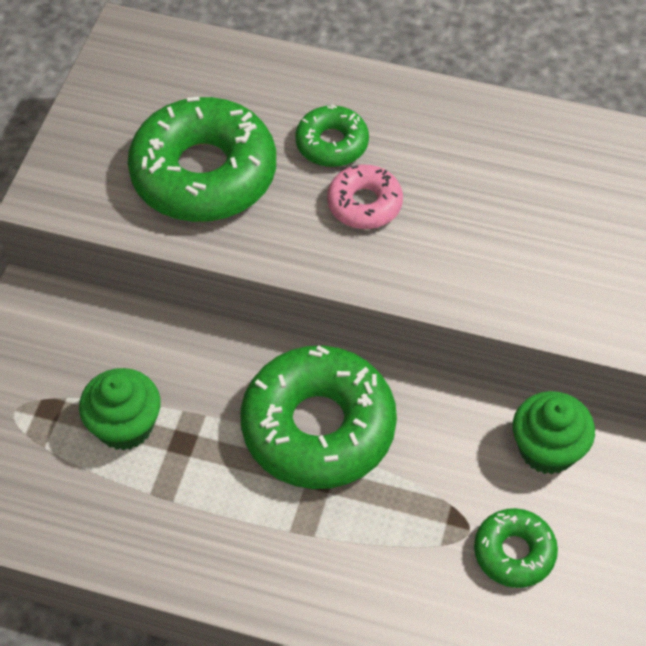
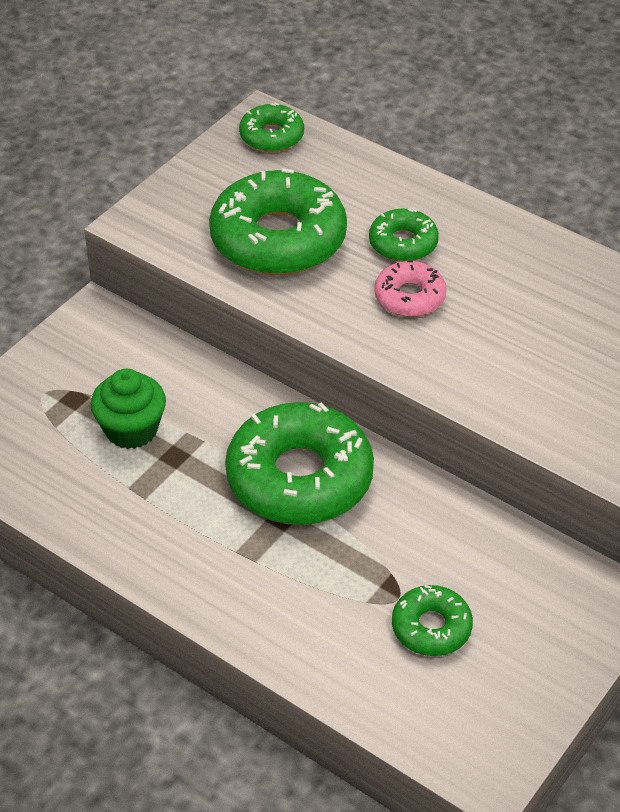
camera: 20 degrees right, 10 degrees down
(145, 54) = (271, 136): none -> green donut
(547, 449) = (502, 554): green cupcake -> none

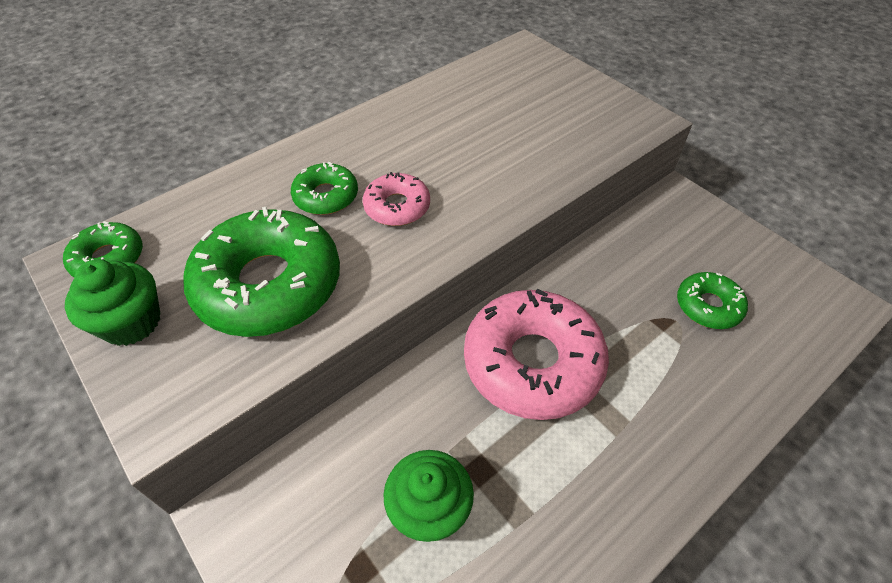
camera: 75 degrees left, 5 degrees up
(213, 175) = (131, 322): none -> green cupcake
(299, 478) = (532, 362): green donut -> pink donut

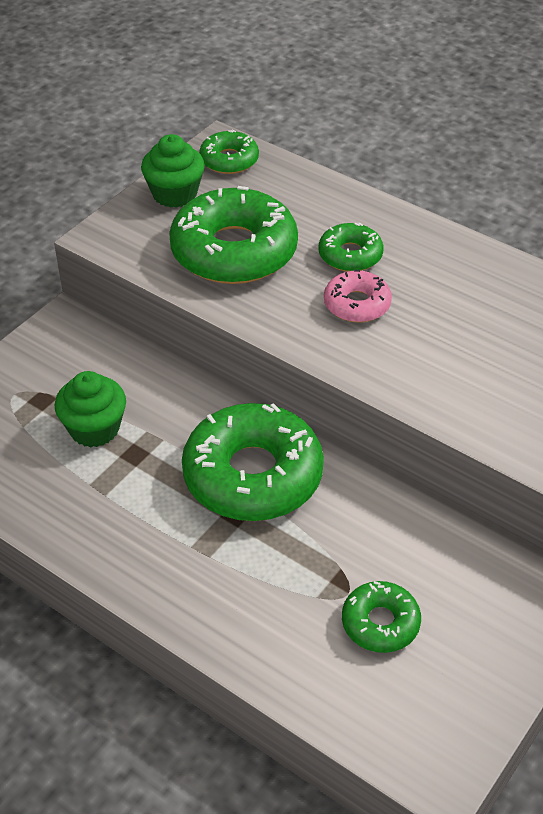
camera: 75 degrees right, 5 degrees down
(532, 362) = (253, 475): pink donut -> green donut

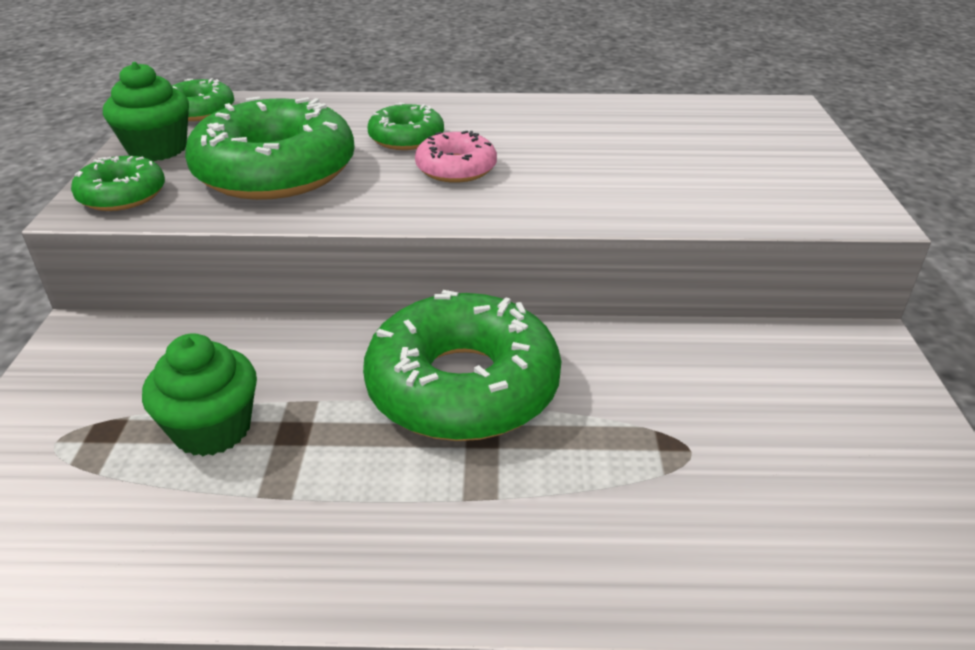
camera: 35 degrees left, 10 degrees down
(380, 623) = (757, 462): green donut -> green donut (122, 195)

